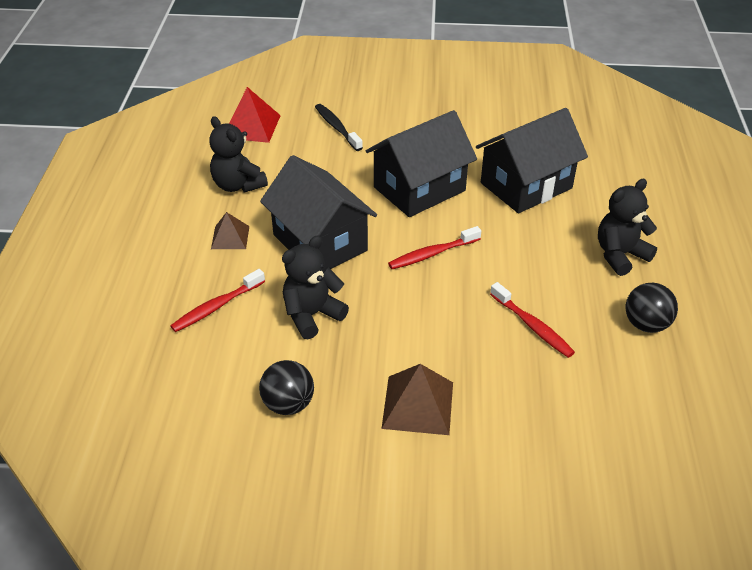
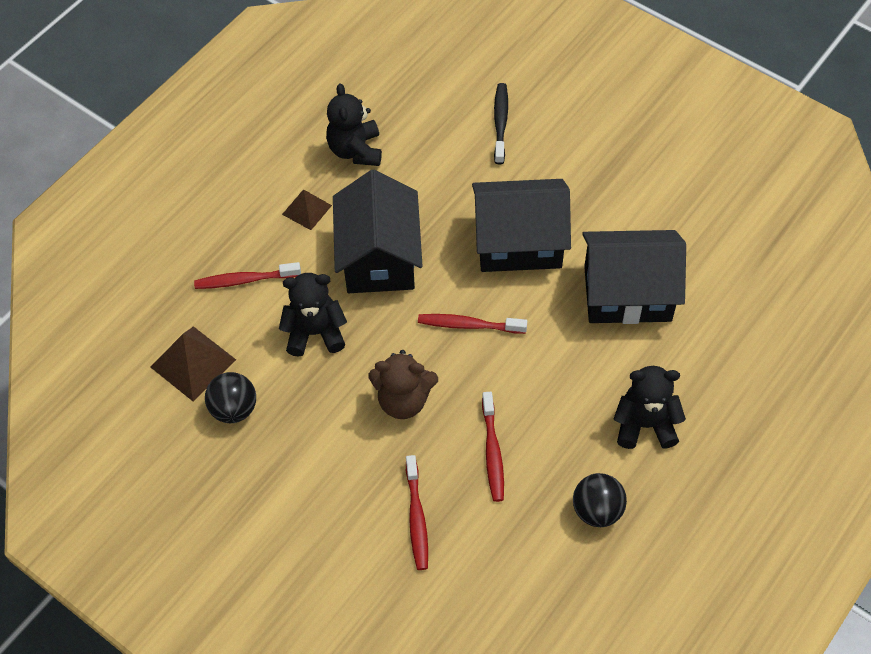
camera: 35 degrees right, 15 degrees up
(251, 126) = (419, 80): red pyramid -> none
(417, 405) = (332, 470): brown pyramid -> brown pyramid (193, 363)
(429, 326) = (403, 400): none -> brown teddy bear
(520, 402) = (417, 518): none -> red toothbrush

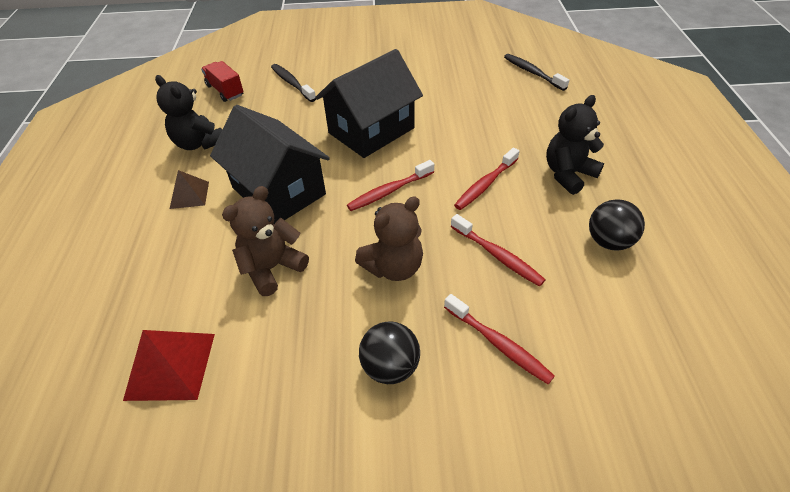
camera: 40 degrees left, 10 degrees down
(193, 363) = (170, 365): brown pyramid -> red pyramid
(234, 409) = (247, 376): black ball -> black ball (390, 366)
(245, 280) = (172, 270): red toothbrush -> red toothbrush (485, 184)
(315, 333) = (272, 268): black teddy bear -> brown teddy bear
(429, 90) = (225, 90): none -> red truck
(627, 293) = (469, 118): black house -> none
(765, 279) = (532, 72): none -> black toothbrush

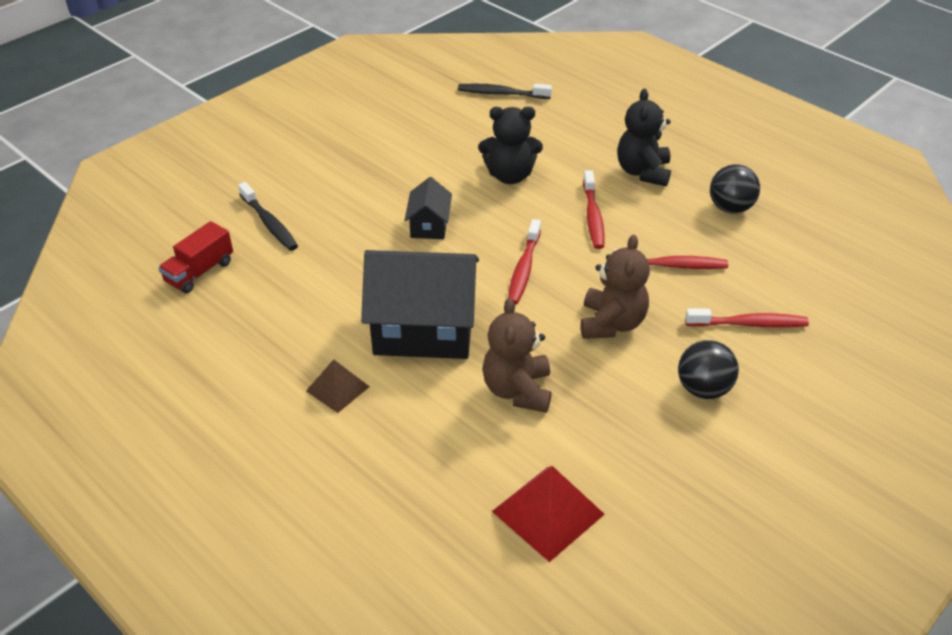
camera: 45 degrees left, 5 degrees down
(199, 143) = (263, 339): black teddy bear -> black teddy bear (510, 175)
(225, 90) = (199, 272): red truck -> red truck turned 60 degrees counterclockwise
(292, 83) = (269, 223): black toothbrush -> black toothbrush turned 135 degrees counterclockwise
(371, 130) = (429, 225): black house -> black house, size x0.49

